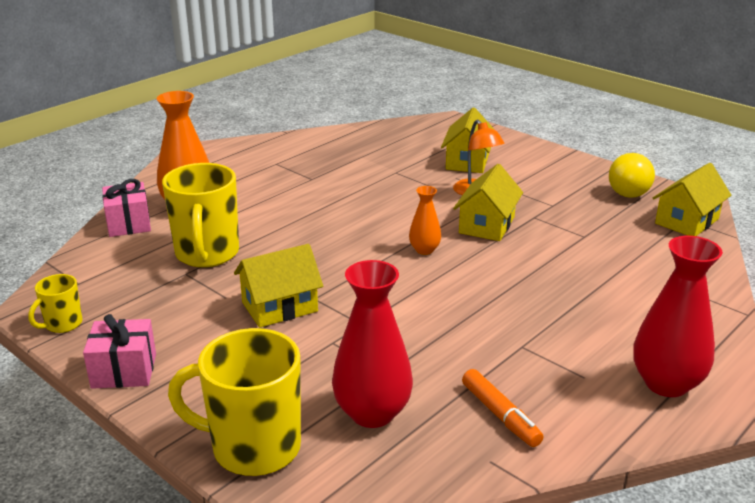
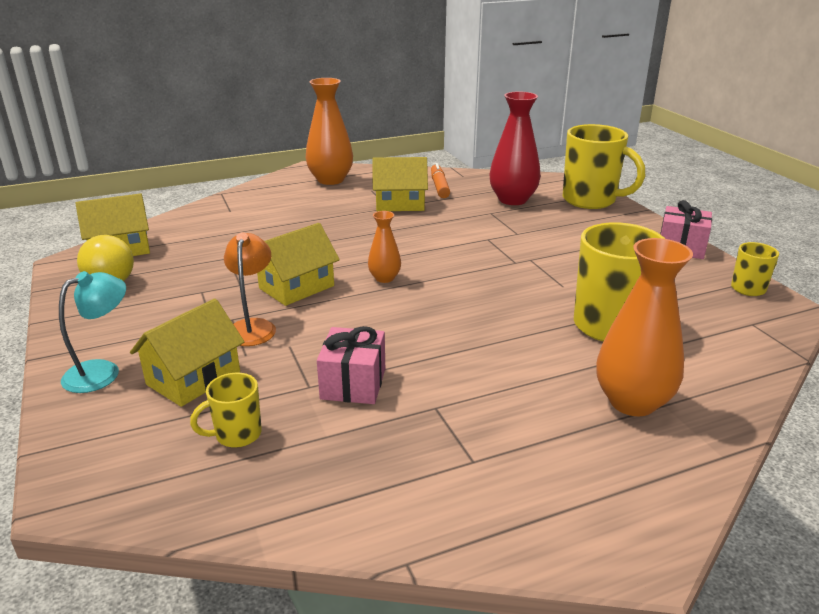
camera: 155 degrees left, 0 degrees up
(129, 224) = (716, 390): pink gift -> pink gift (353, 384)
(279, 307) = (548, 262): yellow house -> yellow house (400, 204)
(407, 148) = (237, 435): none -> yellow mug
(523, 153) = (102, 372): none -> turquoise lamp
(666, 383) = (330, 180): red vase -> orange vase

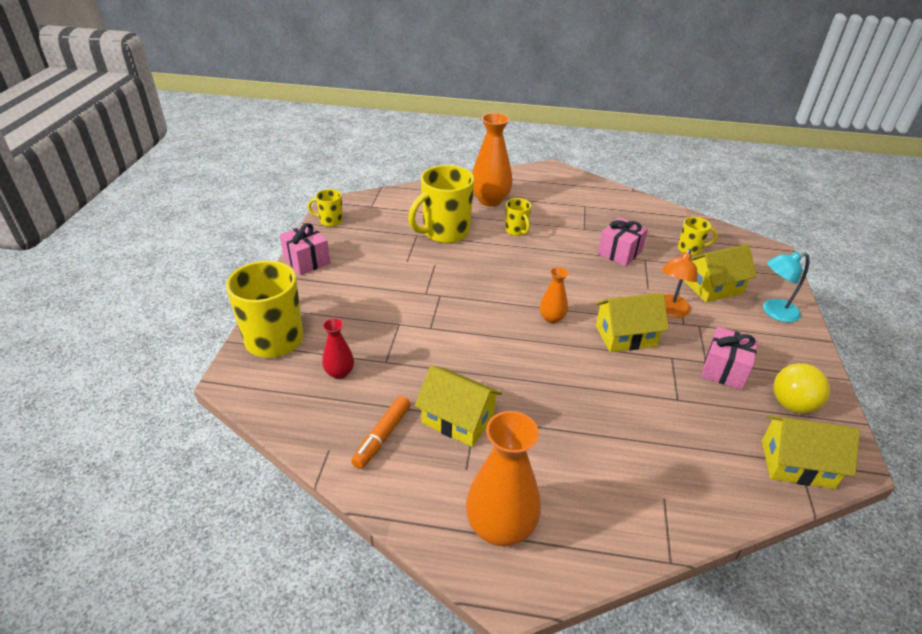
camera: 150 degrees left, 10 degrees up
(181, 290) = (724, 370): none -> pink gift
(512, 200) = (339, 373): red vase -> red vase, size x0.53
(528, 362) = (516, 231): none -> yellow mug

